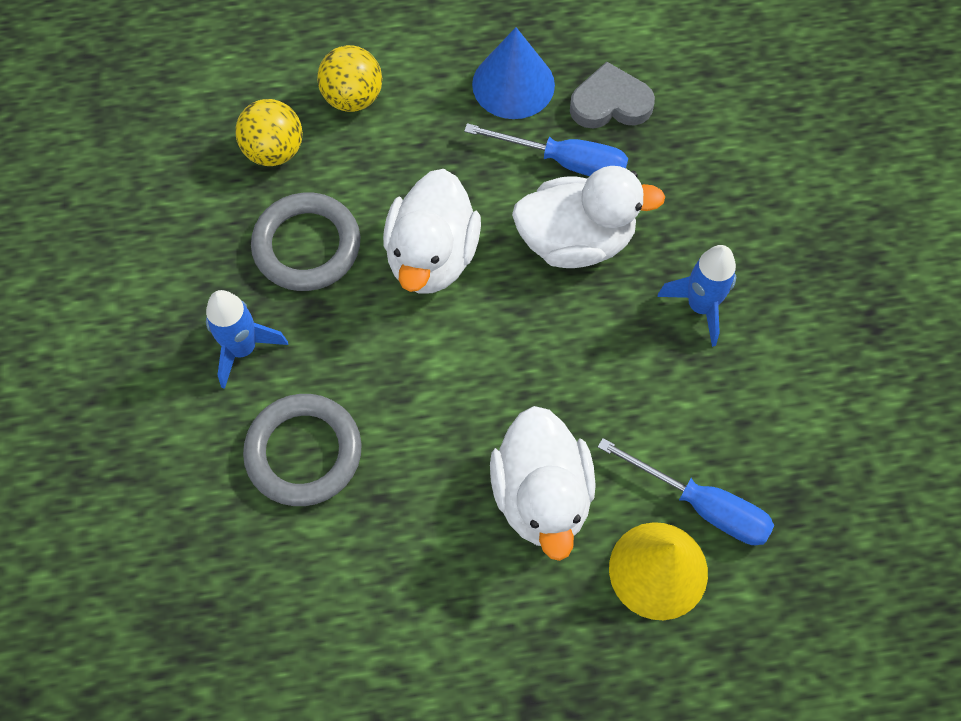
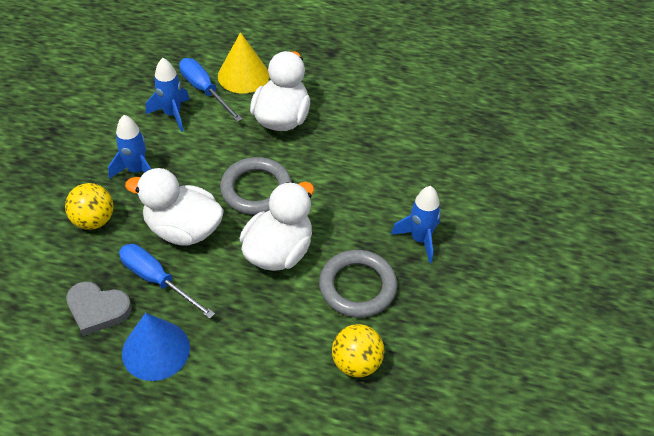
camera: 160 degrees left, 15 degrees down
(304, 452) = (401, 176): grey ring -> grey ring (256, 189)
(353, 98) = (280, 384): yellow ball -> yellow ball (94, 220)
(720, 431) = (172, 114): none -> blue rocket

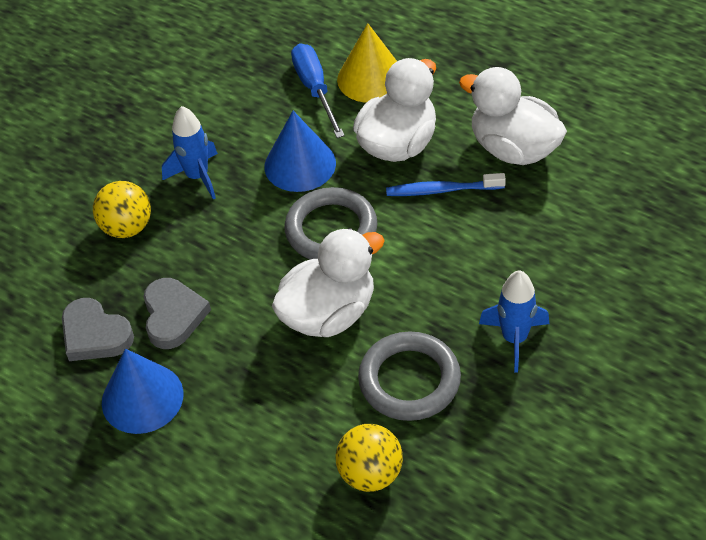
camera: 25 degrees right, 0 degrees up
(157, 280) = (173, 316): blue screwdriver -> grey heart
(172, 114) = (264, 113): blue rocket -> none
(183, 229) = (225, 261): white duck -> white duck (513, 149)
(214, 146) = (300, 164): none -> blue cone
(326, 145) = (442, 190): none -> blue toothbrush

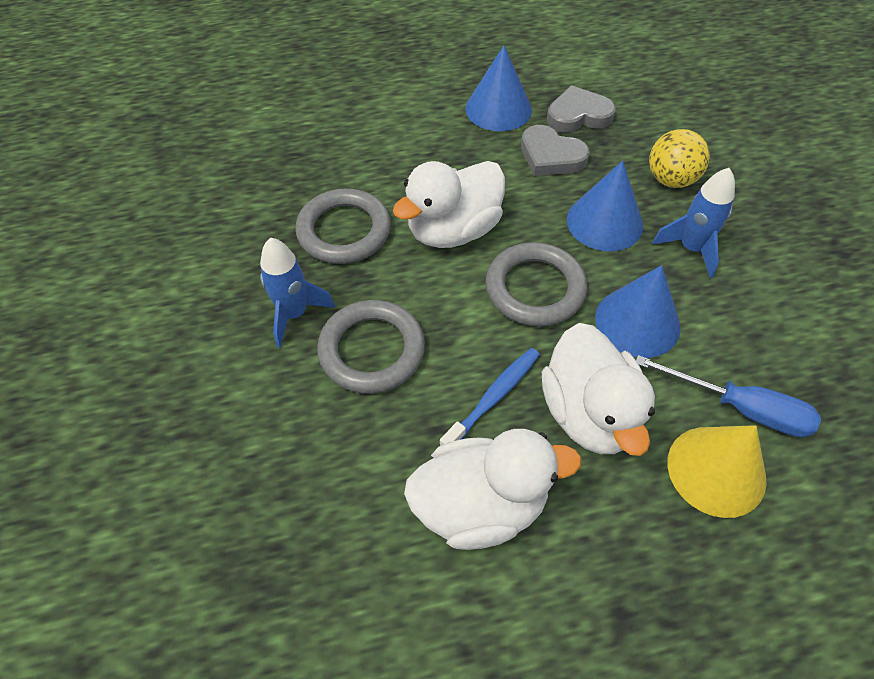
camera: 130 degrees right, 5 degrees up
(220, 235) = (604, 222): none -> blue cone
(329, 314) = (453, 230): white duck -> white duck turned 45 degrees clockwise
(370, 474) = (309, 166): yellow ball -> none
(485, 272) = (372, 350): none -> grey ring

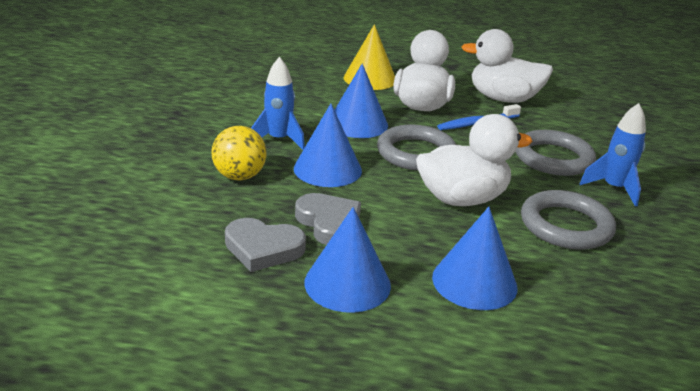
camera: 160 degrees left, 25 degrees down
(409, 141) = (474, 282): none -> blue cone
(740, 408) = (334, 88): blue screwdriver -> none

